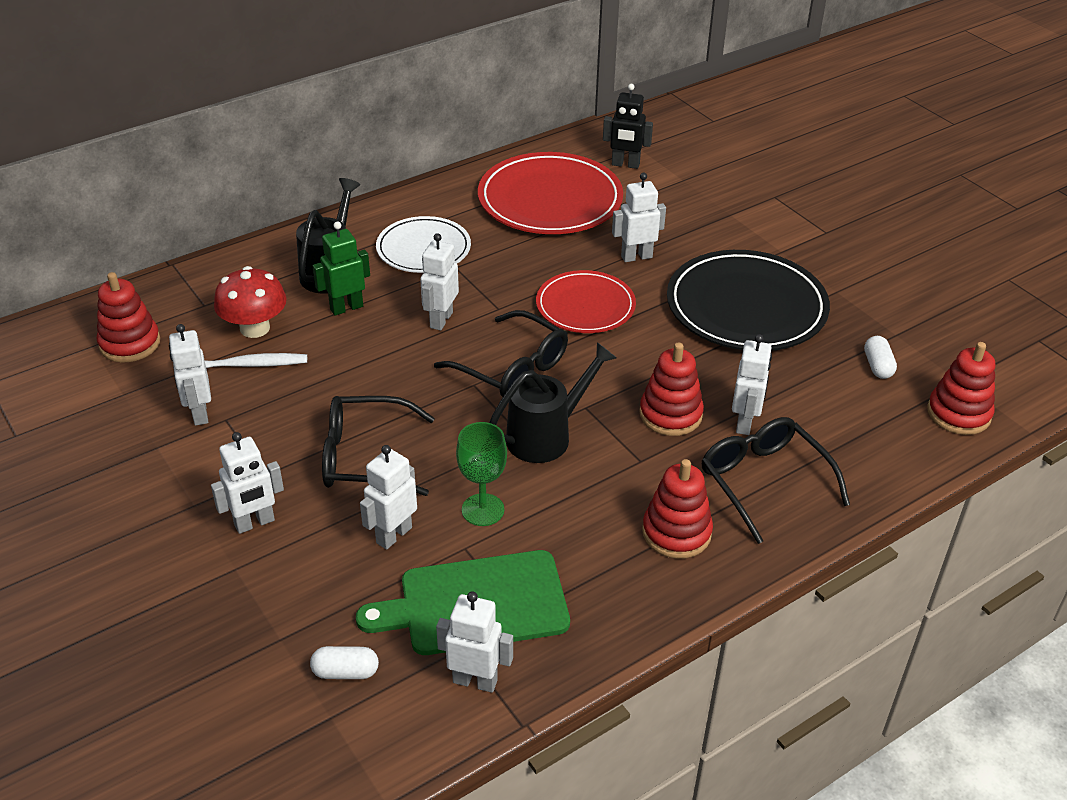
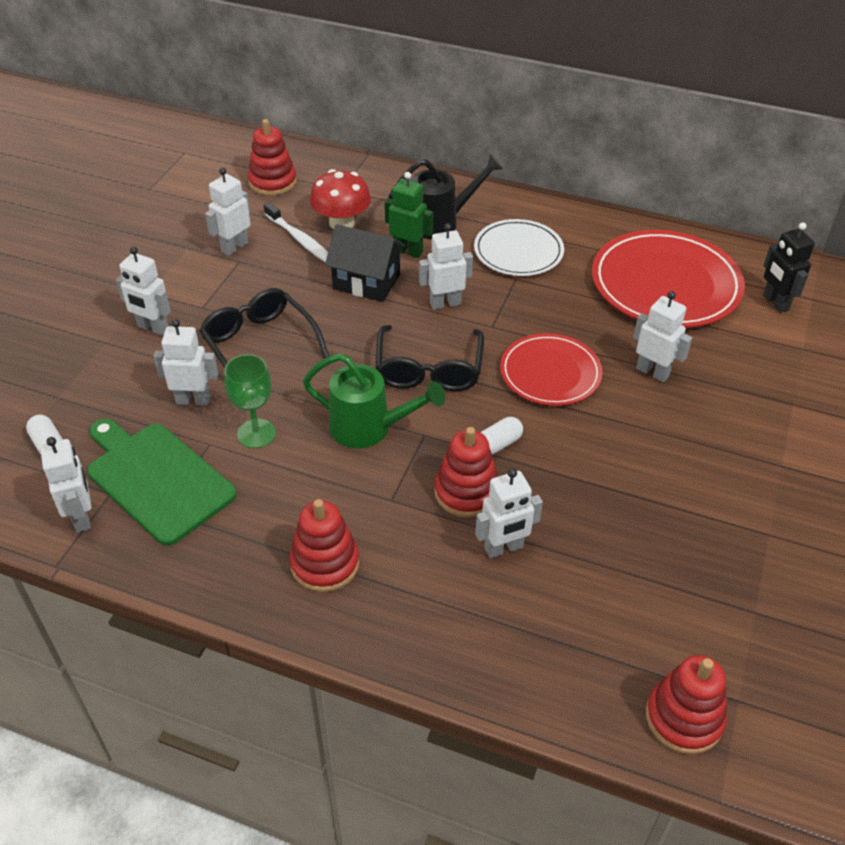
camera: 55 degrees right, 5 degrees up
(358, 351) = (366, 282): none -> black house
(546, 436) = (369, 428): black watering can -> green watering can
(746, 307) = (667, 477): black plate -> none
(764, 482) = (438, 597): black glasses -> none
(877, 366) = (687, 616): white capsule -> white capsule (498, 444)

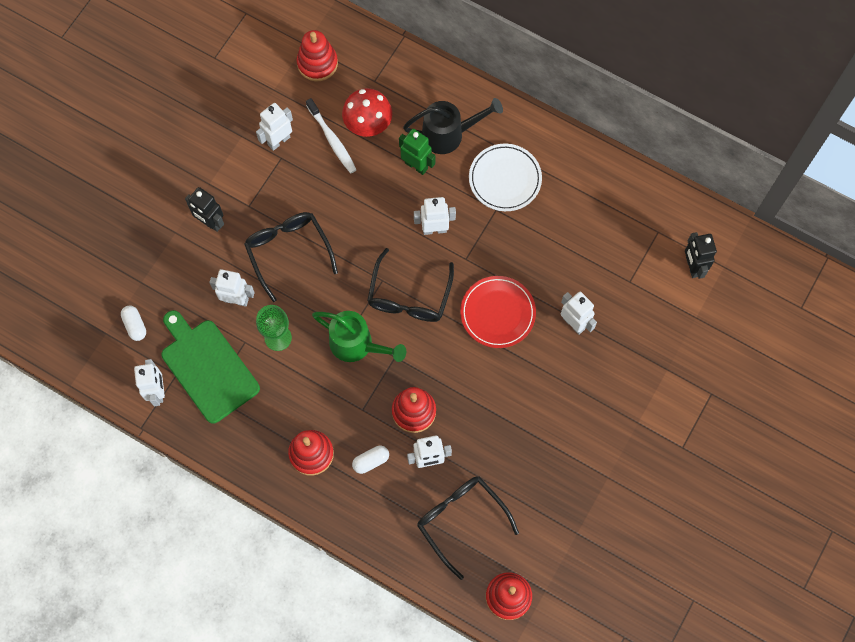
camera: 10 degrees right, 25 degrees up
(153, 328) = (210, 223): white robot -> black robot
(366, 282) = (377, 196): black house -> none
(498, 444) = (444, 373): white capsule -> white capsule (371, 461)
(575, 620) = (461, 520): none -> black glasses
(665, 284) = (612, 234): red plate -> none

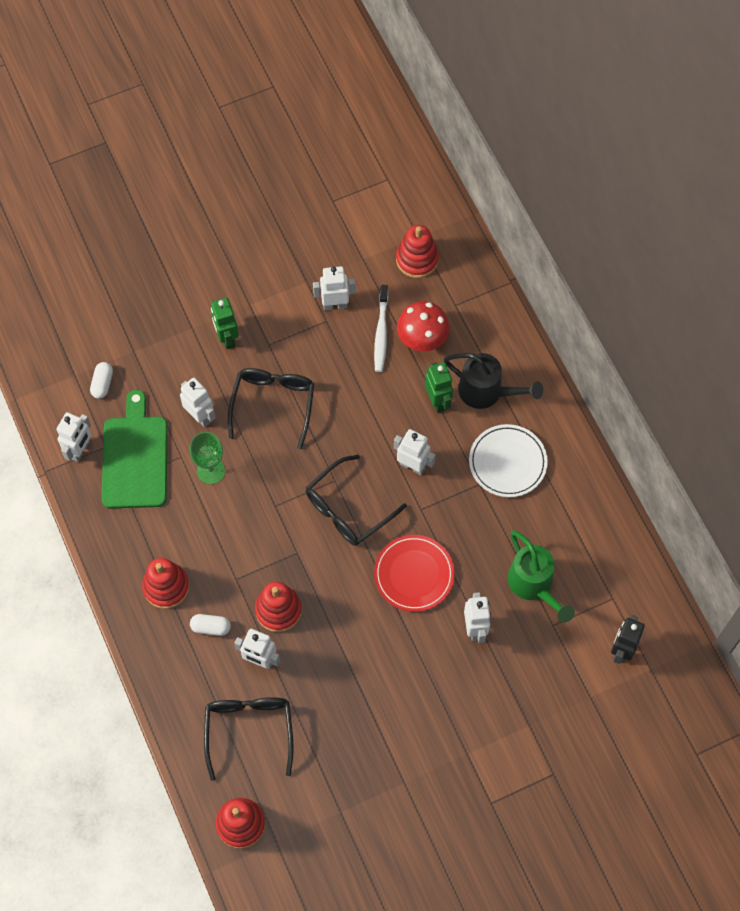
camera: 35 degrees right, 5 degrees down
(210, 223) = (227, 338): black robot -> green robot
(357, 345) = (272, 521): green watering can -> green watering can (534, 585)

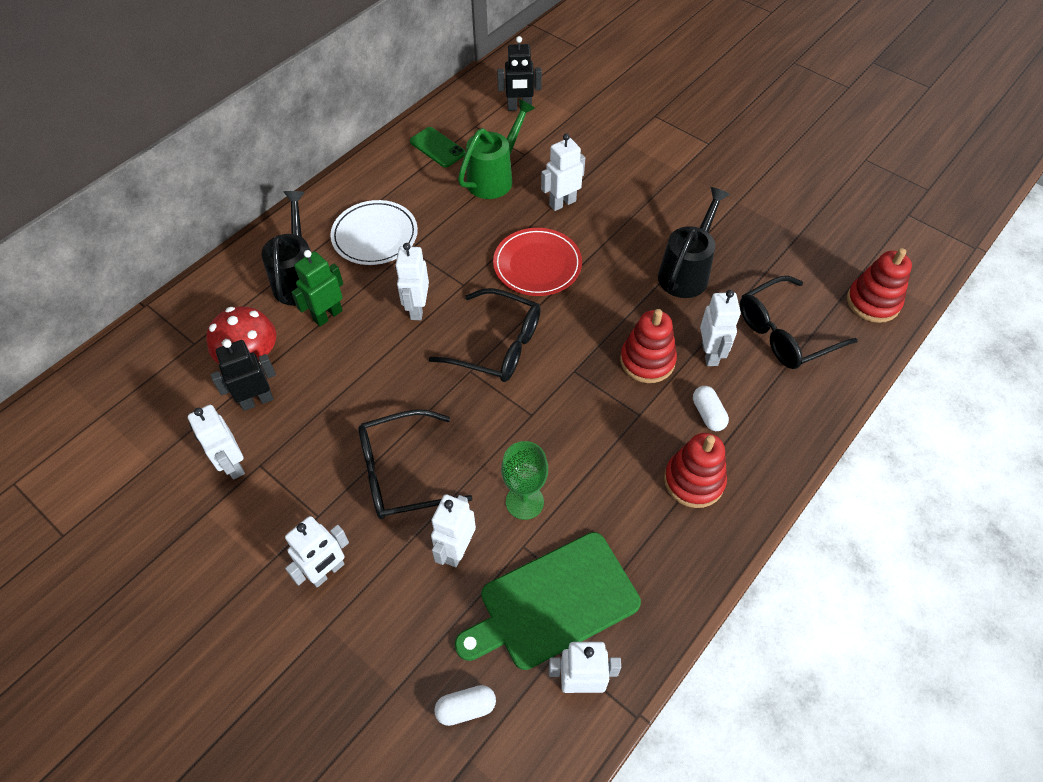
camera: 115 degrees left, 10 degrees down
(227, 338) = (327, 572): green robot -> white robot
(347, 689) = (686, 272): none -> black watering can
(381, 333) = (257, 400): white toothbrush -> black robot
(417, 259) = (138, 403): red stacking toy -> none
(596, 553) = (437, 147): none -> green phone

